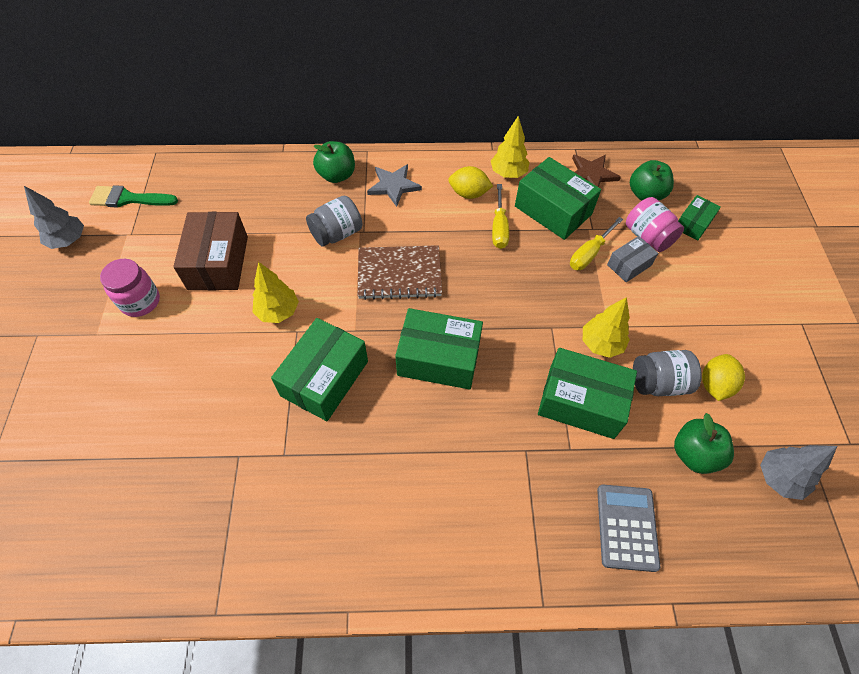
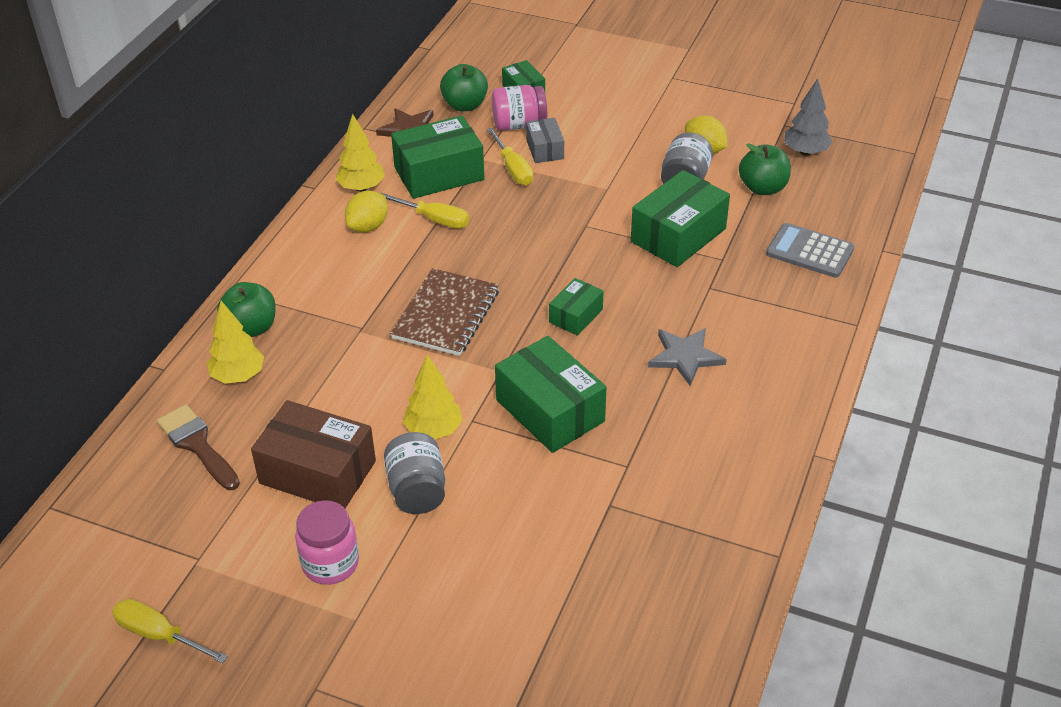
camera: 65 degrees left, 15 degrees down
(68, 241) = (158, 634): grey tree -> yellow screwdriver
(128, 199) = (124, 552): green brush -> none
(223, 194) = (197, 444): none -> brown brush
(337, 234) = (349, 351): grey jar -> grey jar (417, 490)
(393, 186) = (308, 283): grey star -> grey star (685, 357)
(438, 358) = (576, 316): green box -> green box, size x0.54
(601, 344) = (624, 200): yellow tree -> yellow tree (238, 376)

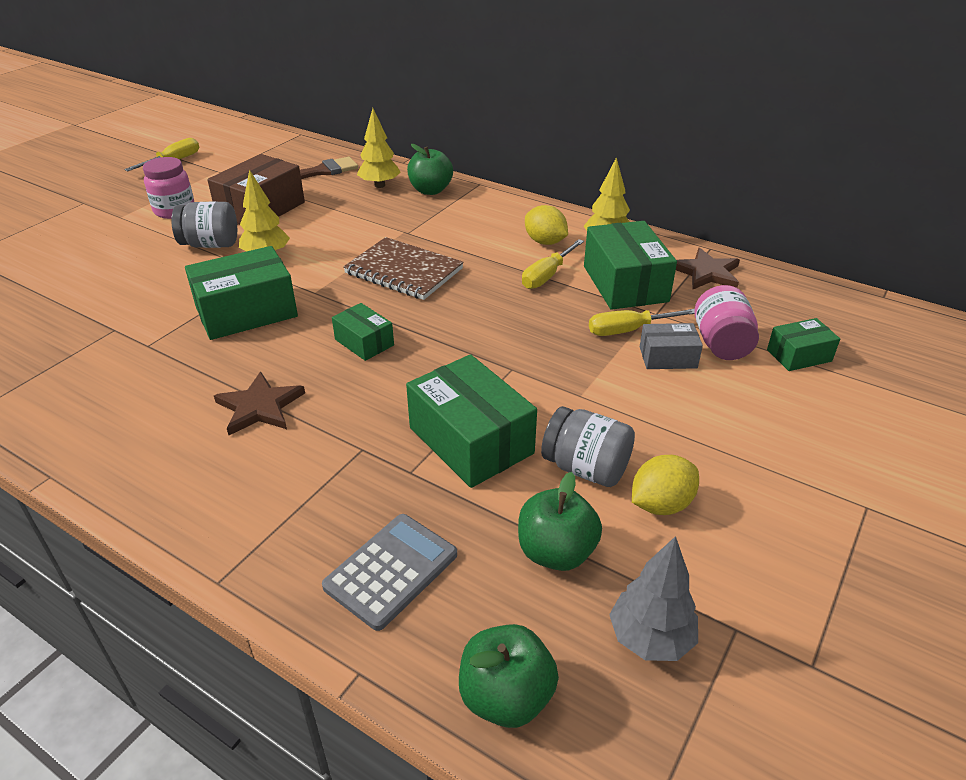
camera: 100 degrees right, 5 degrees down
(465, 105) = (760, 310): green apple -> green apple (506, 697)
(685, 357) = (259, 407): grey star -> brown star

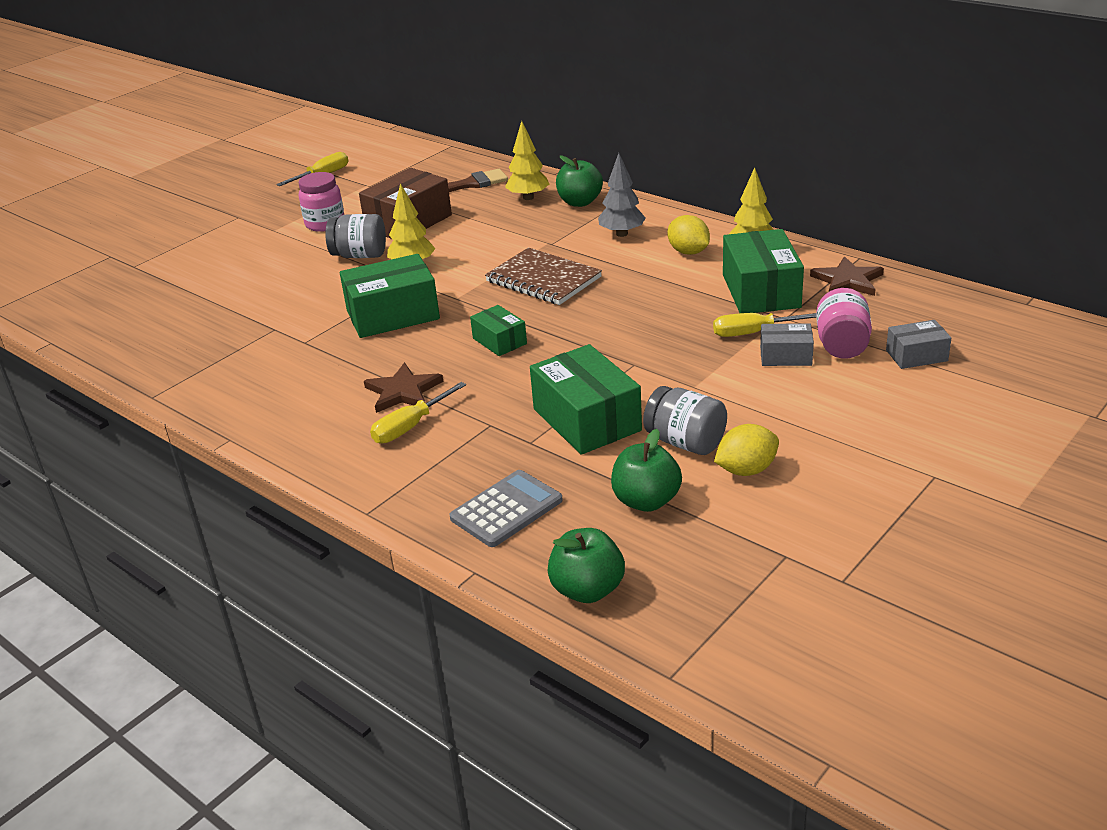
camera: 10 degrees right, 5 degrees down
(546, 276) = (683, 284): yellow screwdriver -> yellow screwdriver (409, 427)
(650, 638) = (712, 559): grey tree -> grey tree (622, 234)
(799, 355) = (916, 355): green box -> grey box

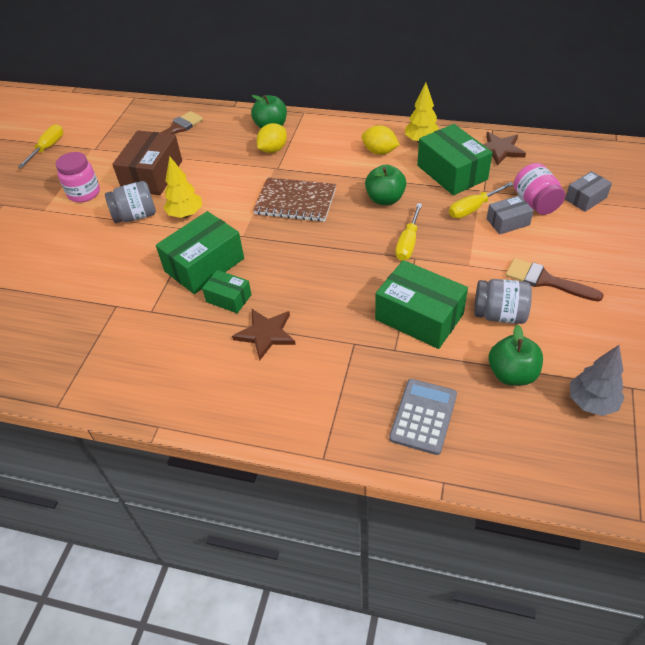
camera: 25 degrees left, 15 degrees up
(409, 427) = (295, 366): yellow screwdriver -> yellow screwdriver (408, 243)
(499, 341) = (304, 266): green box -> green box (228, 298)
(528, 197) = (229, 131): yellow tree -> none
(587, 590) = (532, 467): green apple -> green apple (385, 199)
(622, 234) = (322, 147): grey tree -> grey tree (591, 402)
(746, 470) = (555, 325): yellow lemon -> yellow lemon (273, 150)
(777, 425) = (546, 280): none -> brown brush

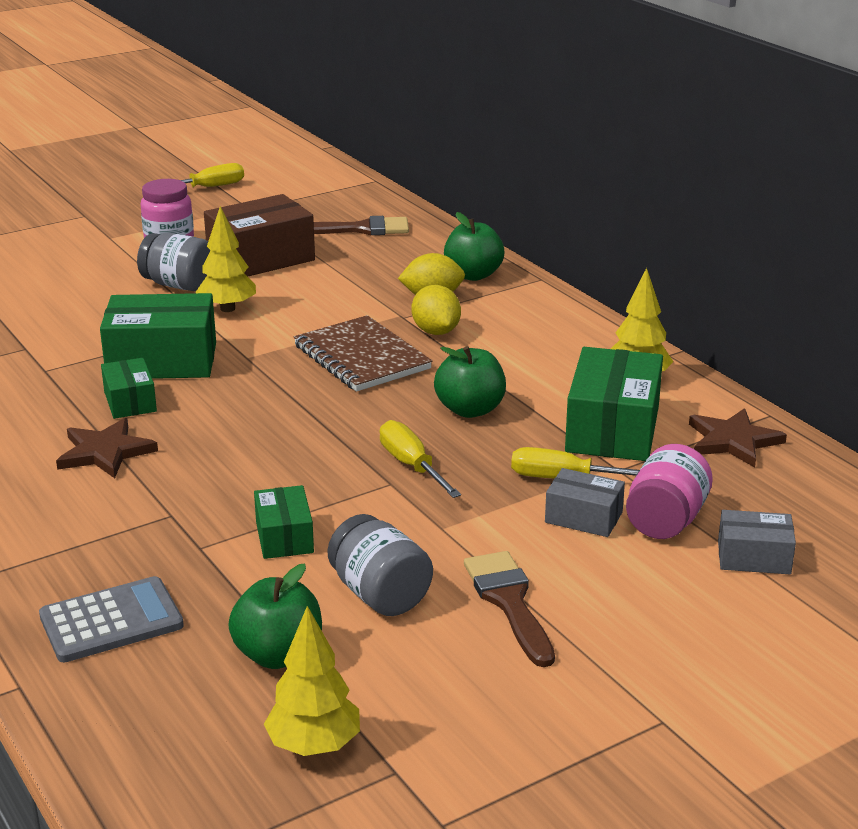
camera: 40 degrees right, 20 degrees down
(379, 152) = (558, 362): yellow lemon -> yellow lemon (436, 331)
(408, 243) = (411, 465): yellow screwdriver -> yellow screwdriver turned 90 degrees clockwise
(419, 317) = (284, 537): green box -> green box, size x0.54
(591, 402) = (314, 746): grey tree -> yellow tree

